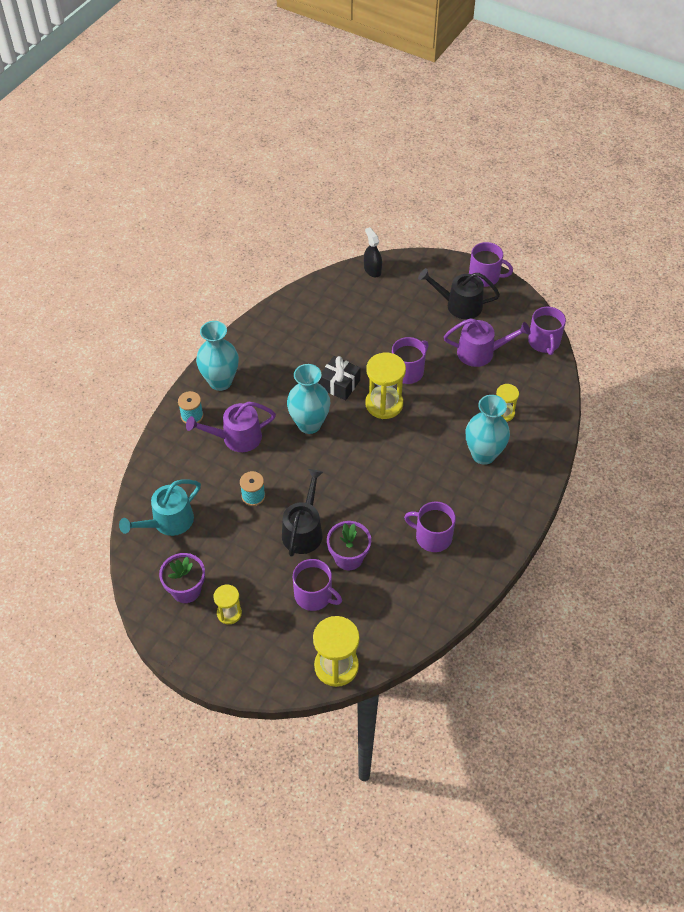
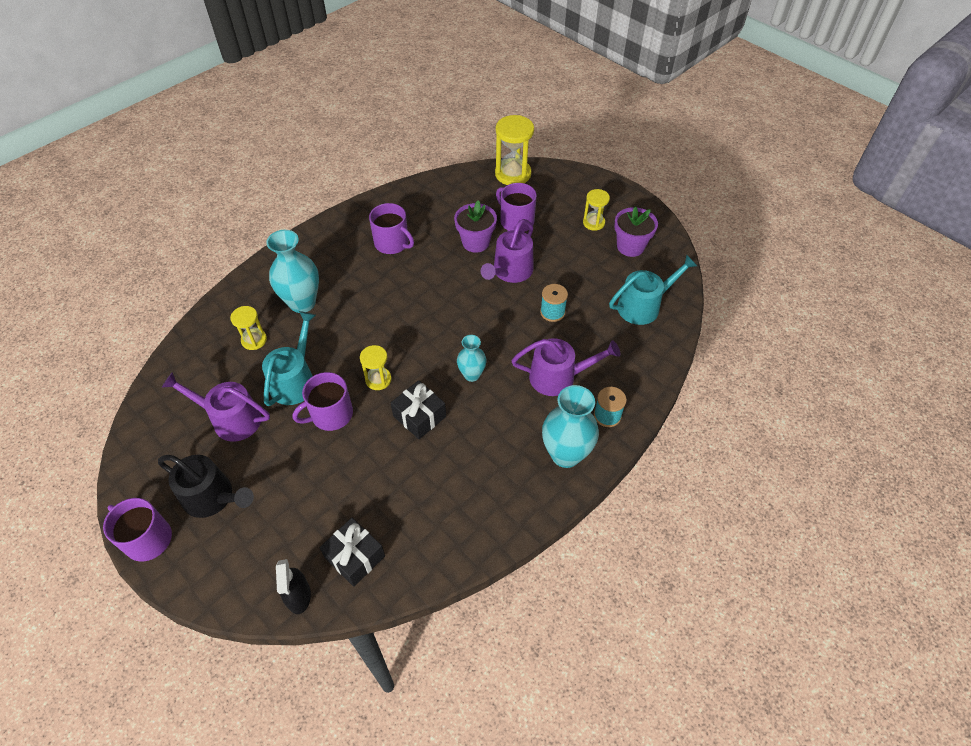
camera: 165 degrees left, 0 degrees up
(303, 531) = (510, 271): black watering can -> purple watering can
(309, 424) = (472, 375): turquoise vase -> turquoise vase, size x0.58
(347, 294) = (355, 557): none -> black gift
(384, 404) = (378, 379): yellow hourglass -> yellow hourglass, size x0.58
(450, 389) = (295, 380): none -> turquoise watering can
(544, 342) = (147, 415): purple mug -> none

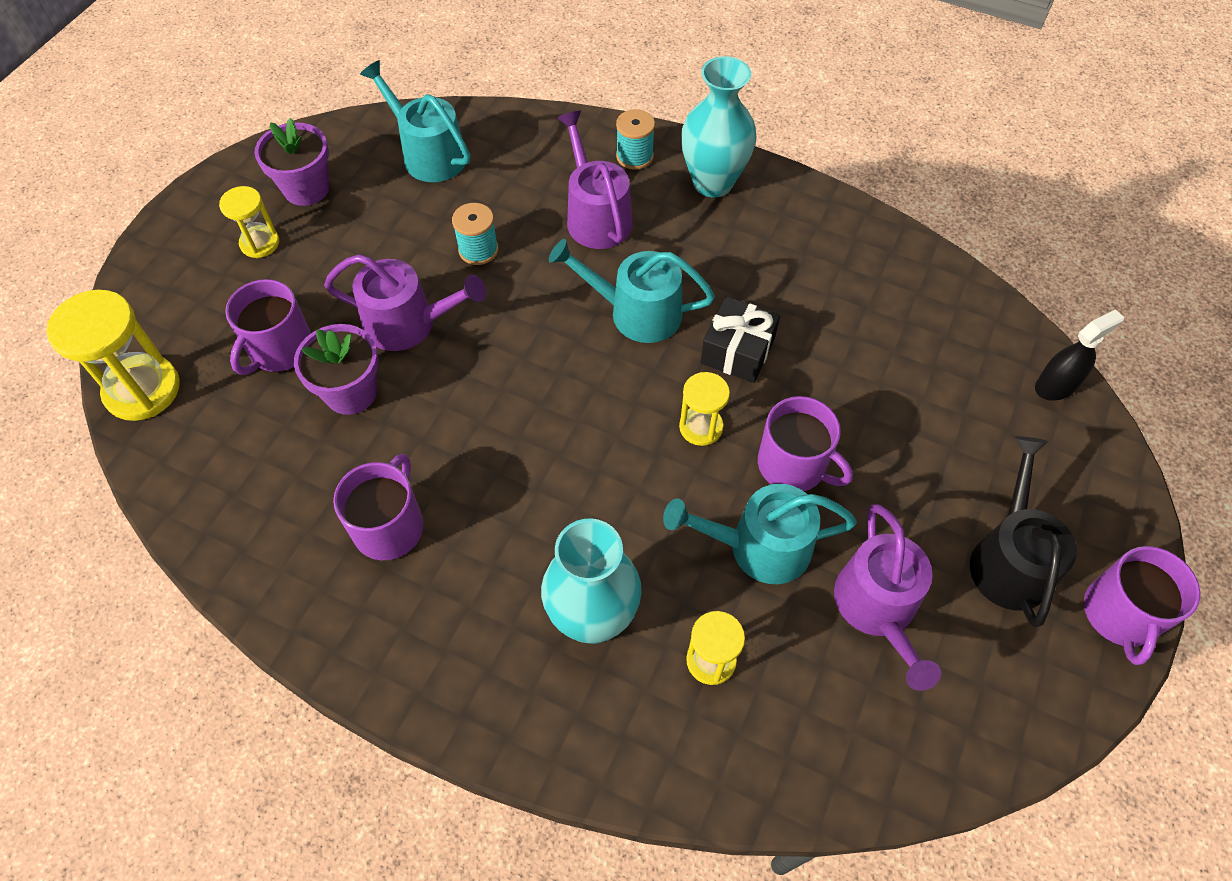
camera: 110 degrees left, 5 degrees up
(355, 557) = (972, 347): black gift -> none
(472, 375) = (637, 312): turquoise vase -> turquoise watering can

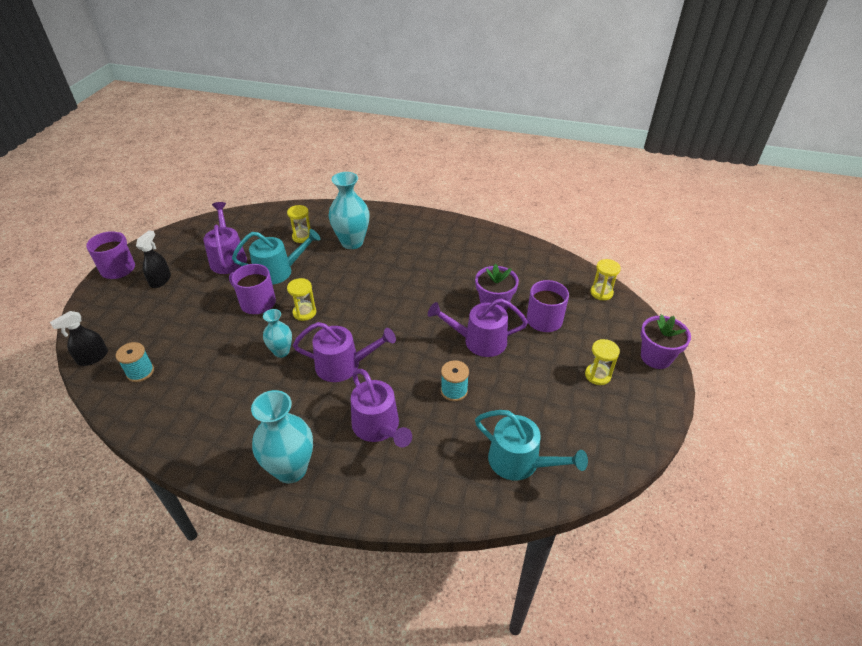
camera: 170 degrees right, 15 degrees down
(142, 390) = (601, 293): yellow hourglass -> yellow hourglass, size x0.58
(306, 189) = (593, 418): purple flower pot -> purple flower pot (656, 357)
(389, 526) = (449, 259): purple mug -> none
(634, 156) = (355, 485): turquoise spool -> turquoise spool (140, 372)
(637, 312) = (343, 365): turquoise watering can -> purple watering can
(737, 351) = (281, 352): black gift -> turquoise vase
(1009, 560) = (160, 280): black watering can -> black spray bottle

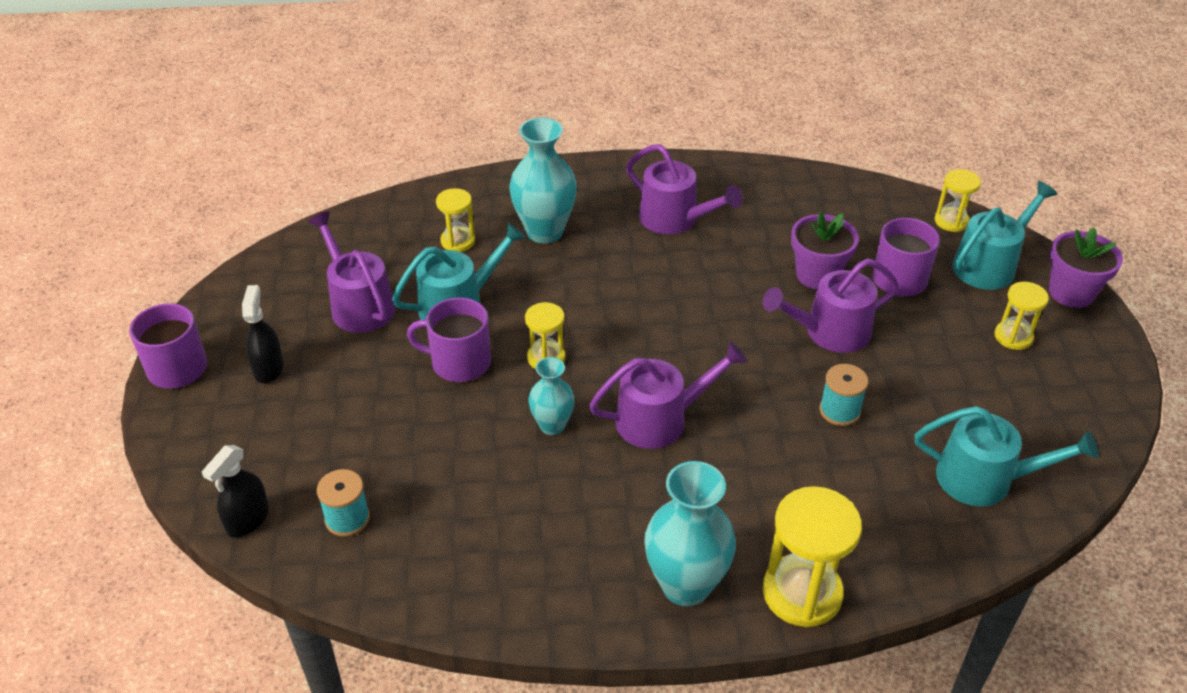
camera: 20 degrees left, 0 degrees up
(356, 497) = (802, 593): none -> yellow hourglass
(378, 427) = (769, 490): purple watering can -> purple watering can (674, 219)
(610, 326) = (989, 265): none -> turquoise watering can

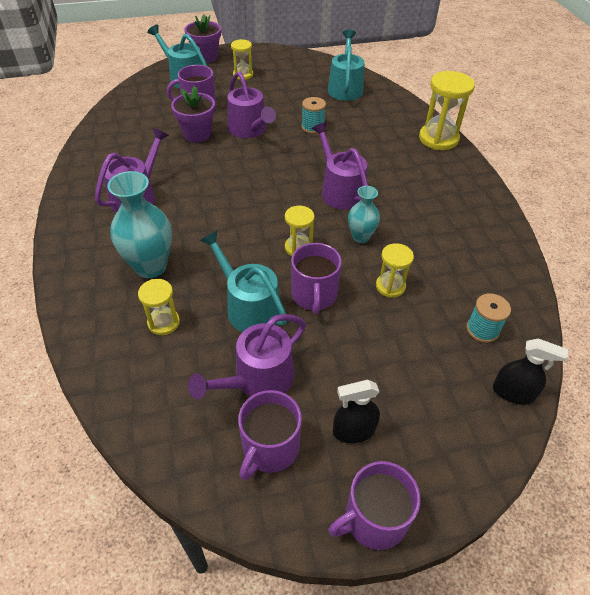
camera: 100 degrees left, 5 degrees up
(279, 306) = (269, 448): none -> purple mug
(685, 585) = (454, 175): turquoise vase -> none
(951, 221) = (143, 87): yellow hourglass -> yellow hourglass (390, 286)

